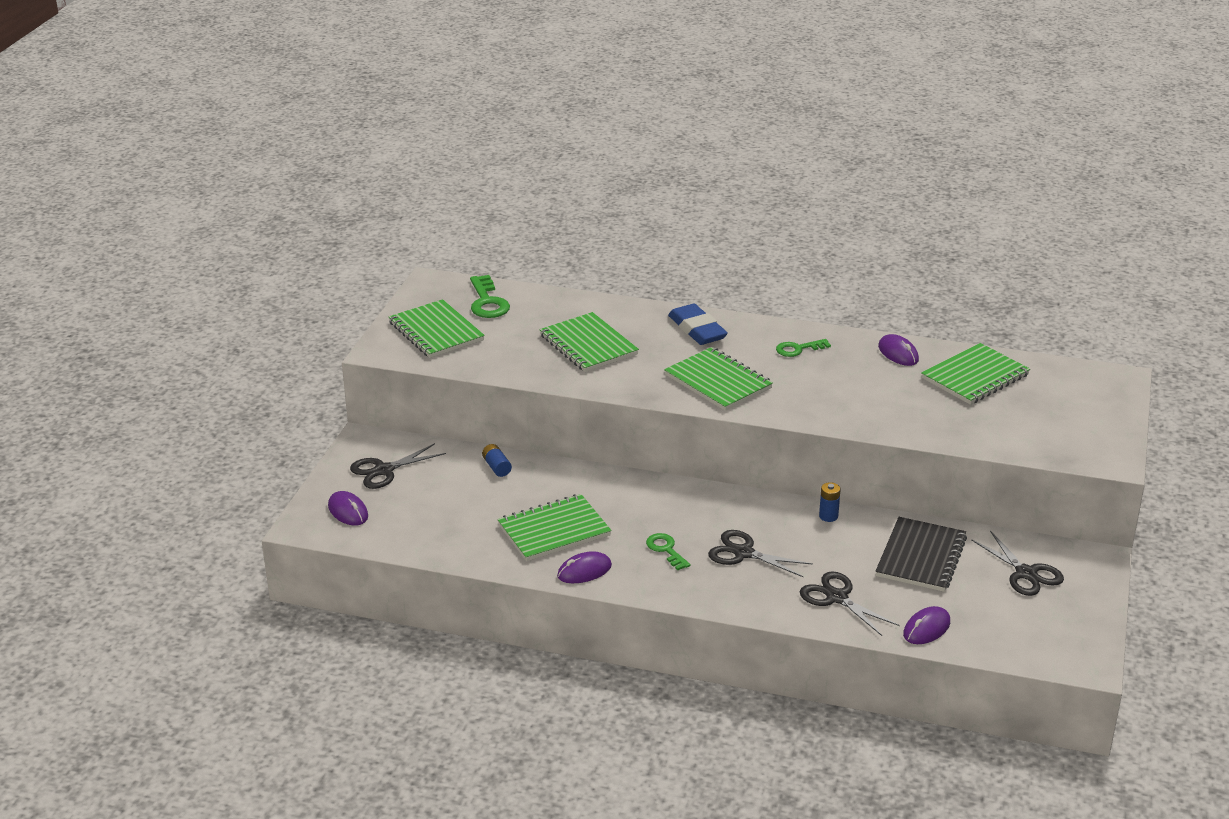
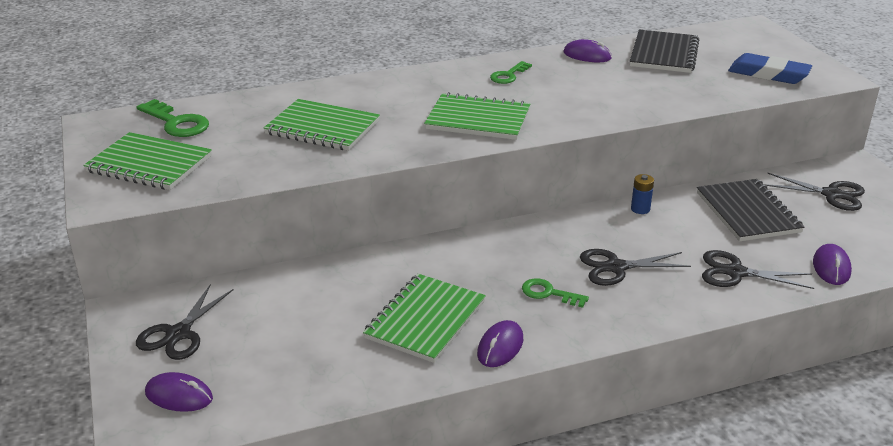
camera: 35 degrees left, 0 degrees up
(496, 467) = (300, 282): blue battery -> none
(697, 329) = (406, 86): blue eraser -> blue eraser (768, 74)
(975, 377) = (664, 54): green notebook -> black notebook

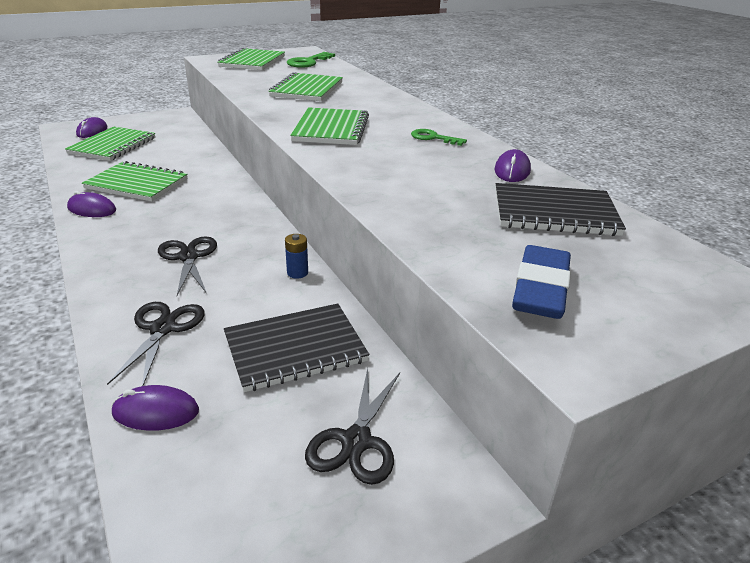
camera: 80 degrees right, 0 degrees up
(178, 334) = (149, 126): black scissors -> none
(266, 361) = (113, 146): none -> green notebook
(549, 293) = (156, 226): green key -> none

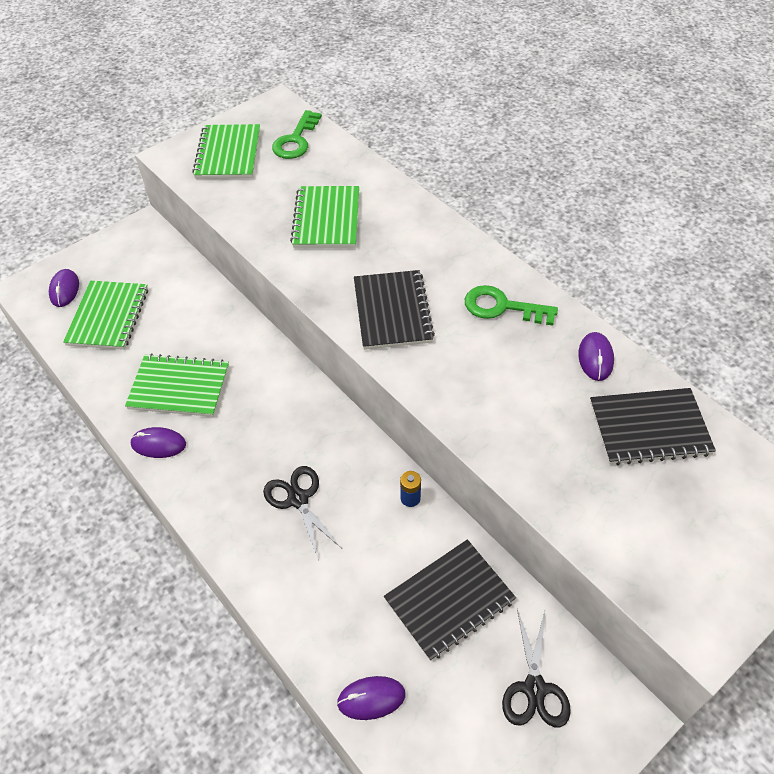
camera: 10 degrees left, 20 degrees up
(163, 328) = (326, 603): black scissors -> none
(331, 129) = (392, 311): green notebook -> black notebook
(433, 138) = (502, 307): green key -> green key, size x1.54
(541, 289) = (661, 549): blue eraser -> none

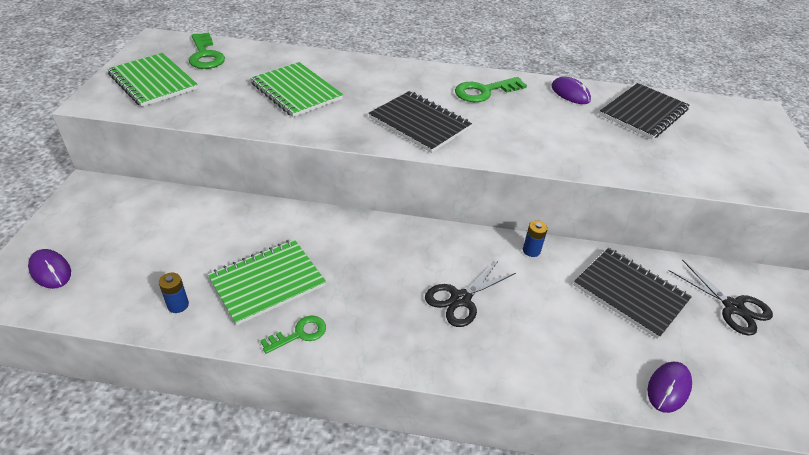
camera: 45 degrees left, 10 degrees down
(108, 317) = (129, 268): green notebook -> none
(109, 367) = (178, 305): none -> blue battery
(158, 444) = (299, 334): purple mouse -> green key
(298, 499) = (460, 299): black scissors -> black scissors turned 60 degrees counterclockwise
(449, 600) = (630, 293): black notebook -> black notebook turned 60 degrees counterclockwise

